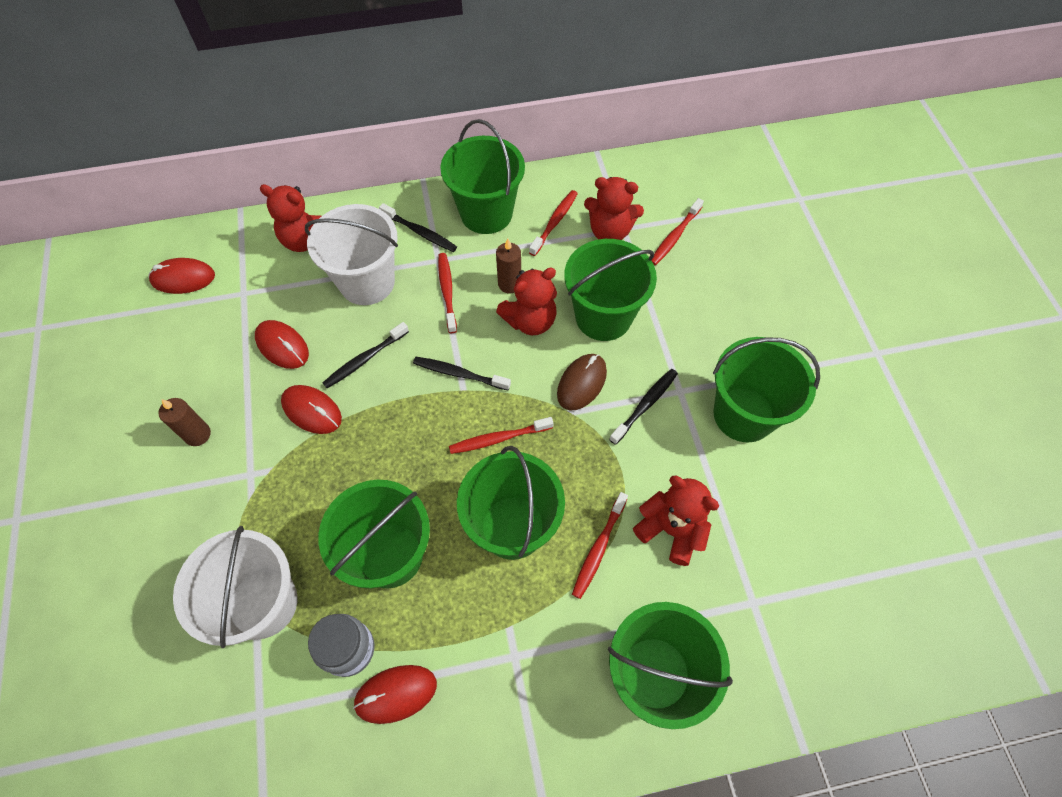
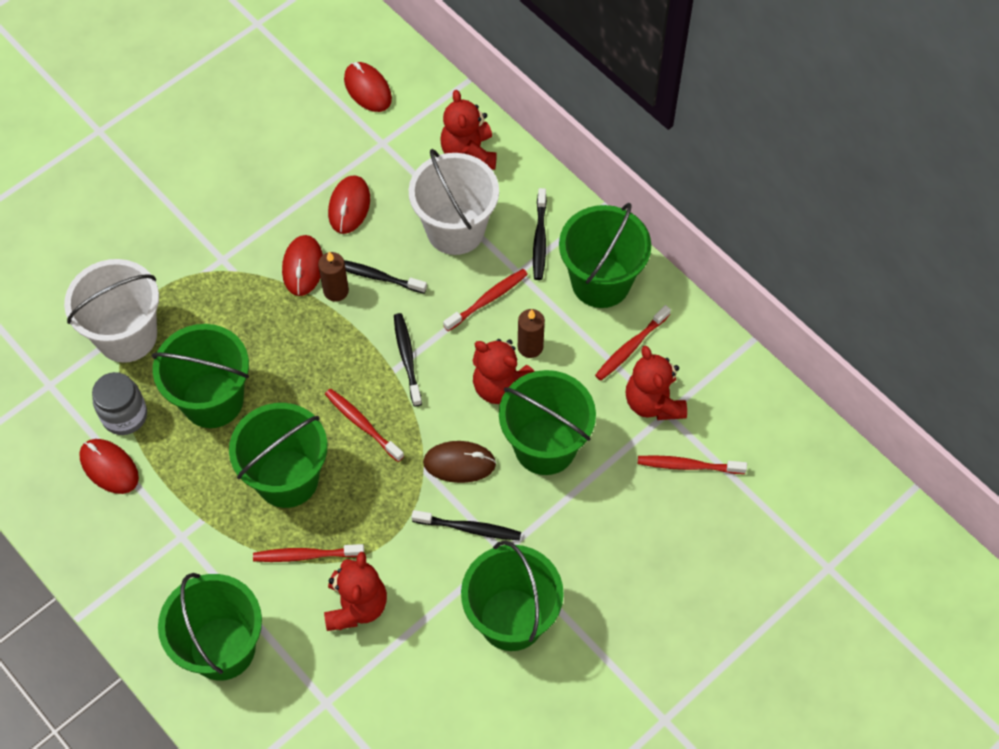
camera: 60 degrees right, 0 degrees up
(198, 434) = (233, 200): brown candle -> brown candle (336, 291)
(554, 222) = (631, 347): red toothbrush -> red toothbrush turned 135 degrees clockwise

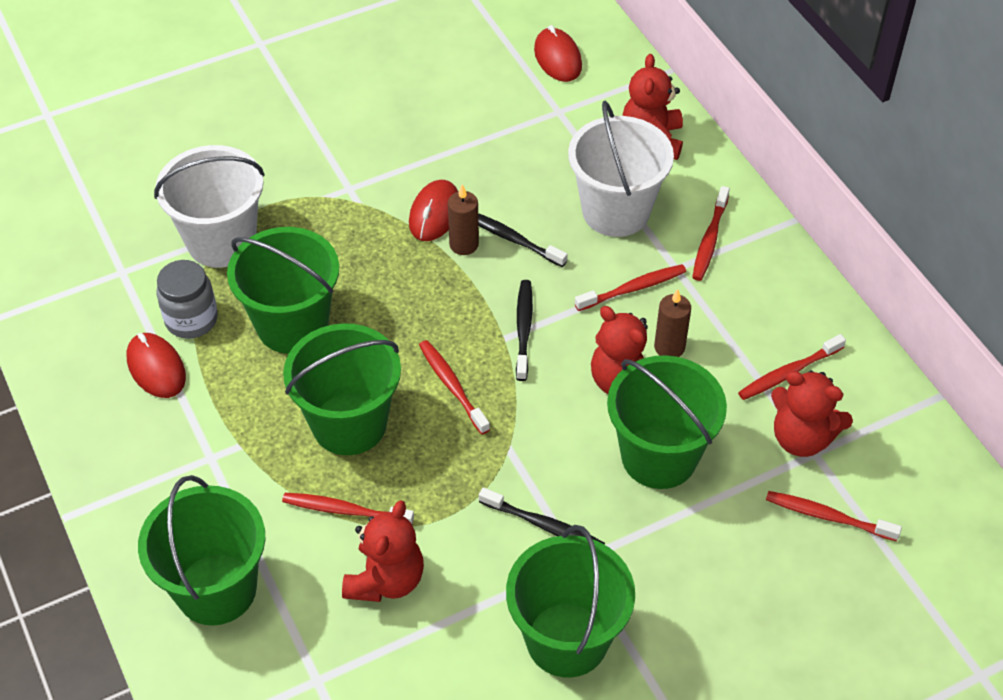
camera: 15 degrees right, 10 degrees down
(349, 206) = (504, 165): red mouse -> none
(459, 463) = (552, 452): brown mouse -> none
(540, 239) = (710, 240): black toothbrush -> red toothbrush
(601, 282) = (770, 297): green bucket -> none
(653, 402) = (801, 438): red teddy bear -> red teddy bear turned 60 degrees counterclockwise

